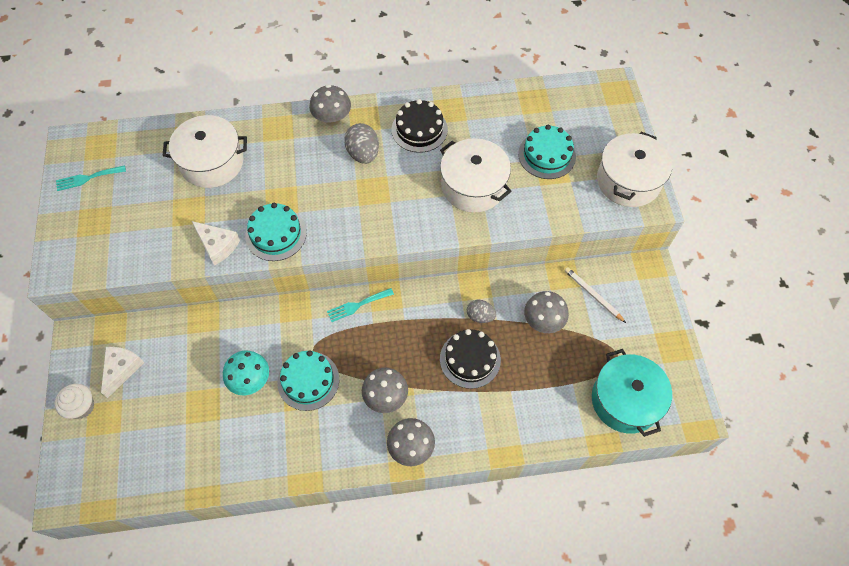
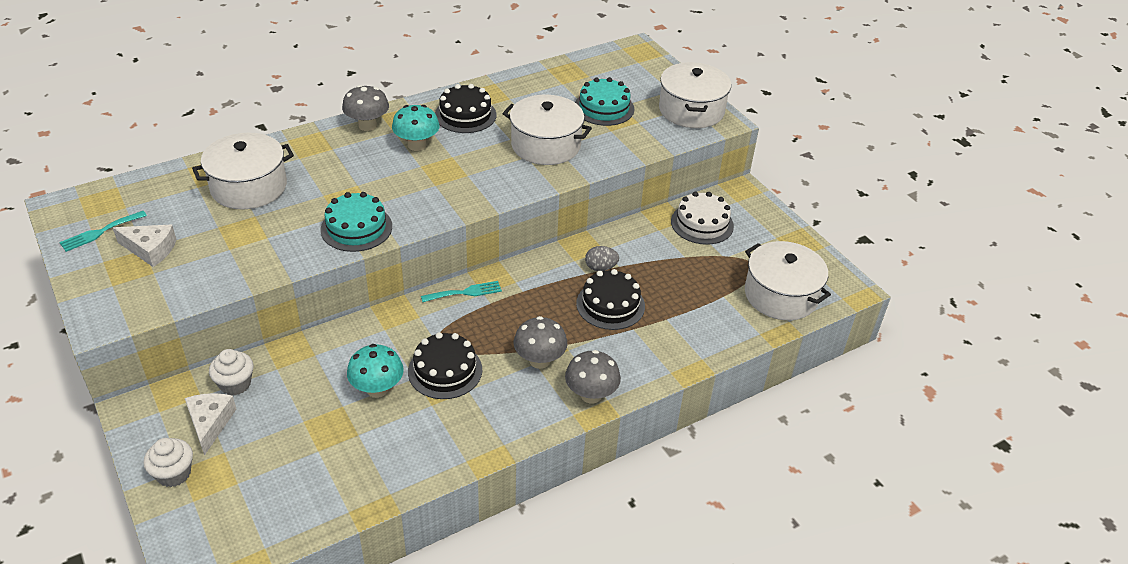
camera: 25 degrees left, 20 degrees down
(152, 338) = (235, 384): none -> white cupcake
(217, 245) = (293, 252): white cheese -> white cheese (150, 250)
(308, 380) = (445, 370): turquoise cake -> black cake
(357, 305) = (465, 292): turquoise fork -> turquoise fork turned 150 degrees counterclockwise
(363, 154) = (417, 145): grey egg -> turquoise mushroom
(543, 321) = (666, 256): grey mushroom -> none
(593, 295) = (702, 223): white pencil -> white cake
(625, 400) = (781, 295): turquoise pot -> white pot

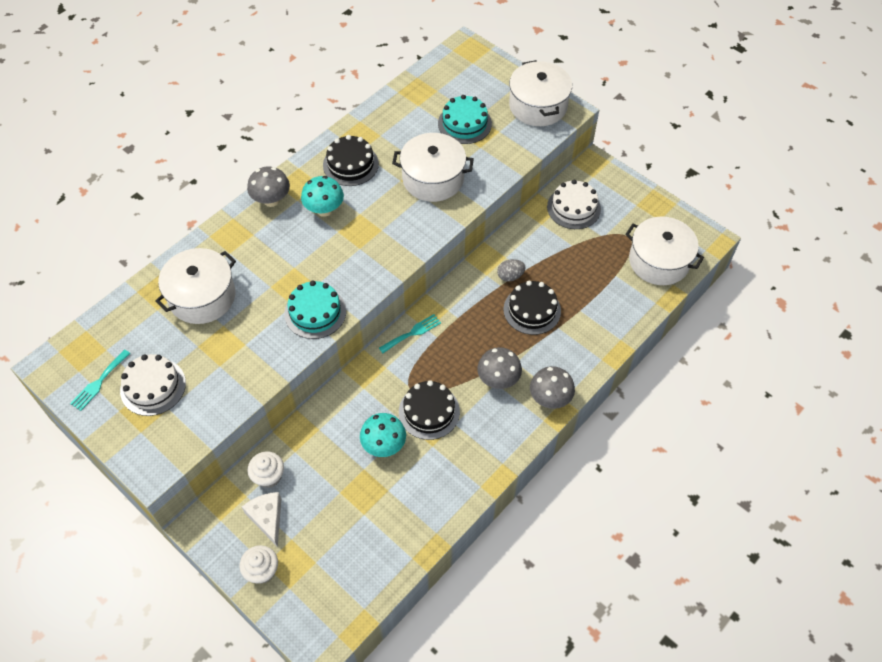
camera: 15 degrees left, 15 degrees up
(150, 250) = (153, 386): white cheese -> white cake

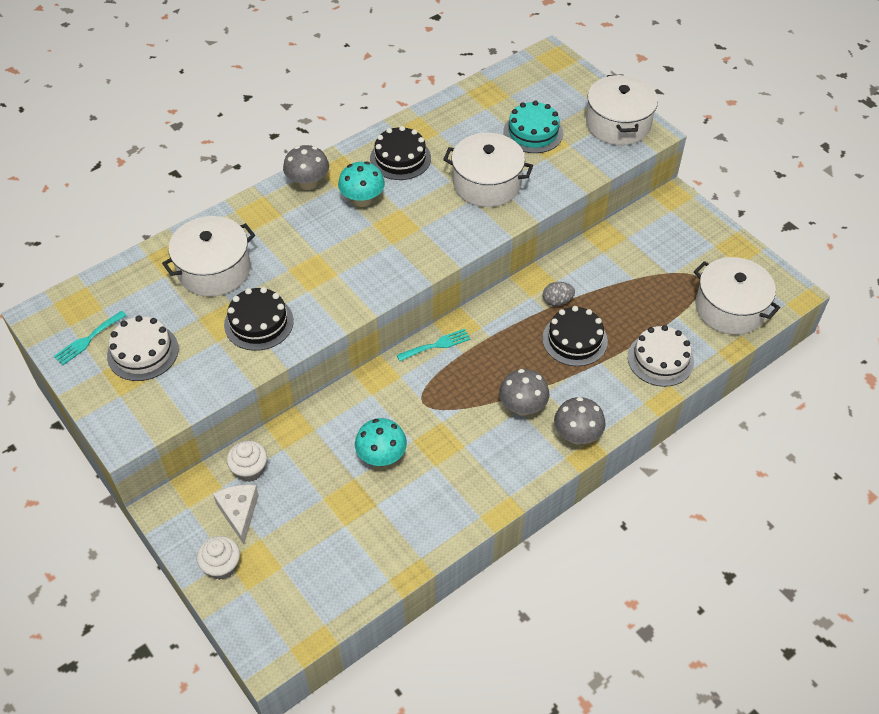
camera: 10 degrees right, 5 degrees down
(315, 312) = (330, 302): turquoise cake -> none
(429, 411) = (438, 429): black cake -> black cake (259, 323)
(573, 208) = (642, 240): white cake -> white cake (660, 359)

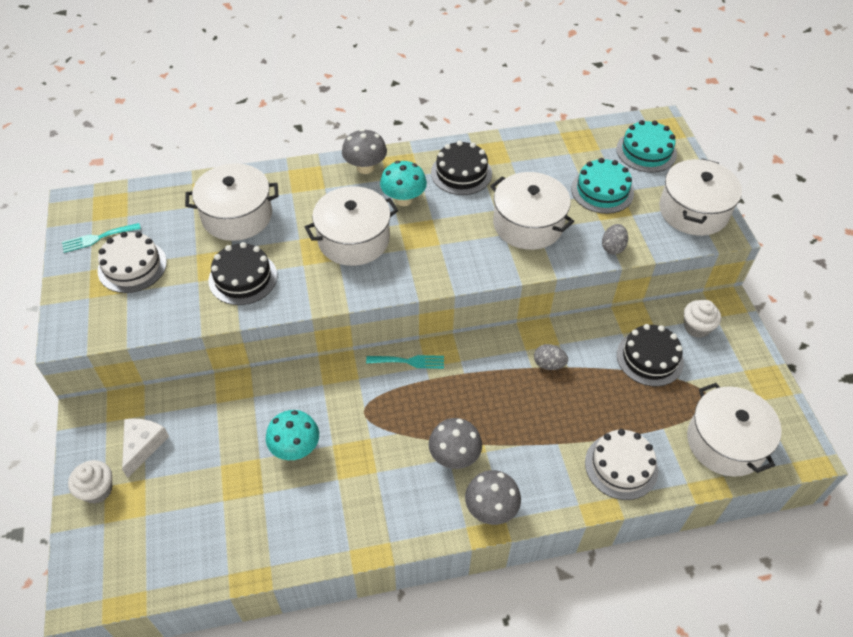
camera: 25 degrees right, 0 degrees up
(250, 470) = (176, 410): white cupcake -> white cupcake (696, 327)
(340, 252) = (353, 239): none -> white pot
(550, 85) = (646, 151): none -> turquoise cake
(569, 178) = (612, 247): none -> grey egg
(574, 340) = (544, 410): black cake -> black cake (649, 358)

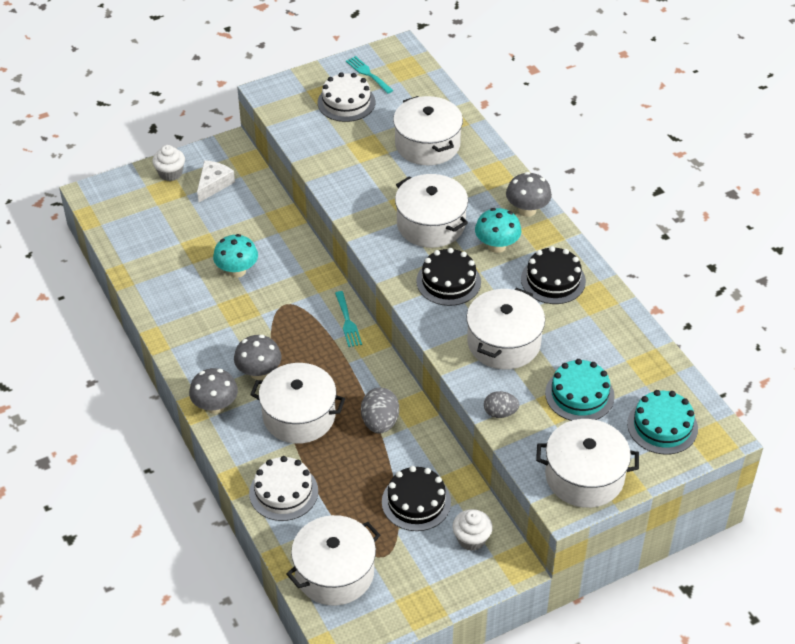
camera: 75 degrees right, 5 degrees down
(143, 446) = (214, 184): white cheese -> white cheese turned 60 degrees counterclockwise
(243, 278) = (359, 168): black cake -> black cake (448, 281)
(524, 431) = (299, 416): none -> white pot
(548, 364) = (380, 422): grey egg -> grey egg, size x1.52

